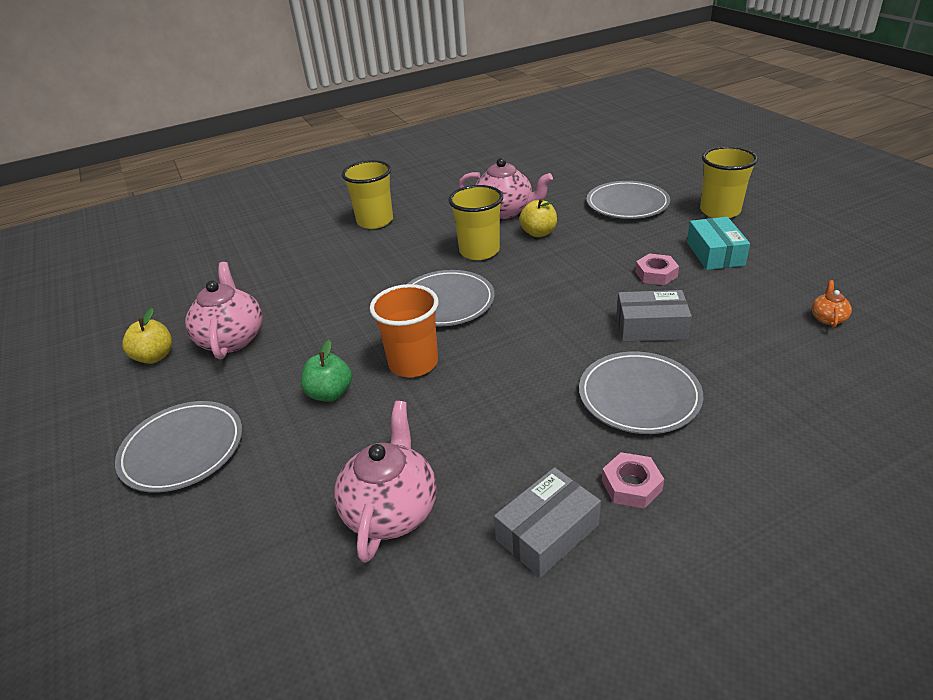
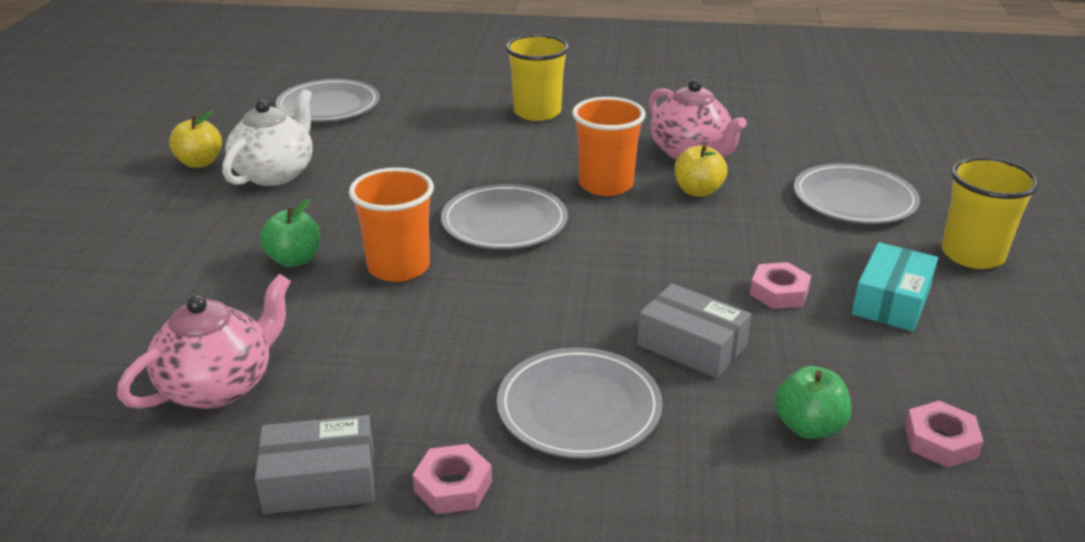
camera: 30 degrees right, 5 degrees down
(182, 449) = (130, 250): grey plate -> grey plate (328, 106)
(232, 339) = (275, 173): pink teapot -> white teapot
(479, 251) = (606, 185): yellow cup -> orange cup
(763, 343) = (808, 427): none -> green apple
(828, 318) = (940, 441): orange teapot -> pink nut

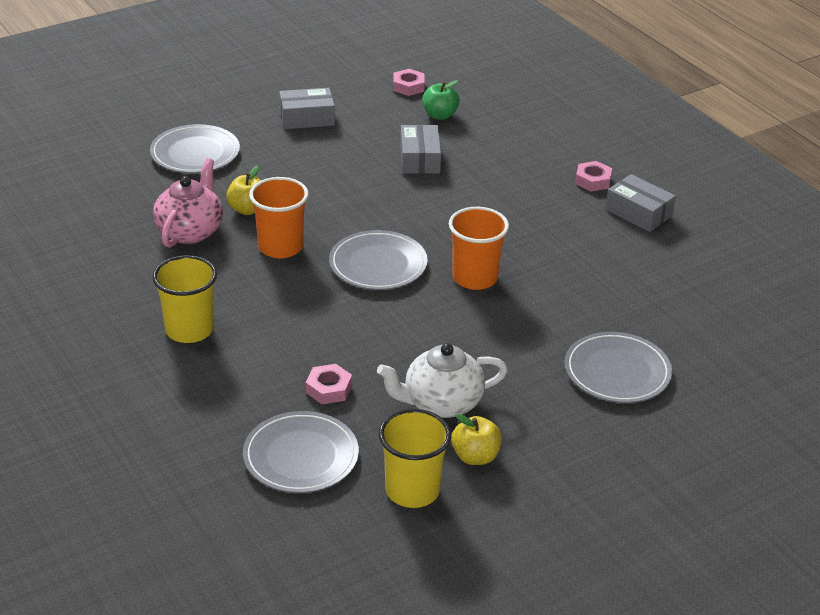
camera: 130 degrees left, 5 degrees up
(219, 386) = (637, 276): pink teapot -> none
(294, 260) = (520, 321): green apple -> none
(579, 408) = (506, 171): grey plate -> grey plate (617, 372)
(779, 292) = (338, 149): pink nut -> pink nut (328, 389)
(891, 301) = (307, 118): turquoise box -> grey box
(972, 255) = (226, 106): yellow cup -> yellow cup (412, 490)

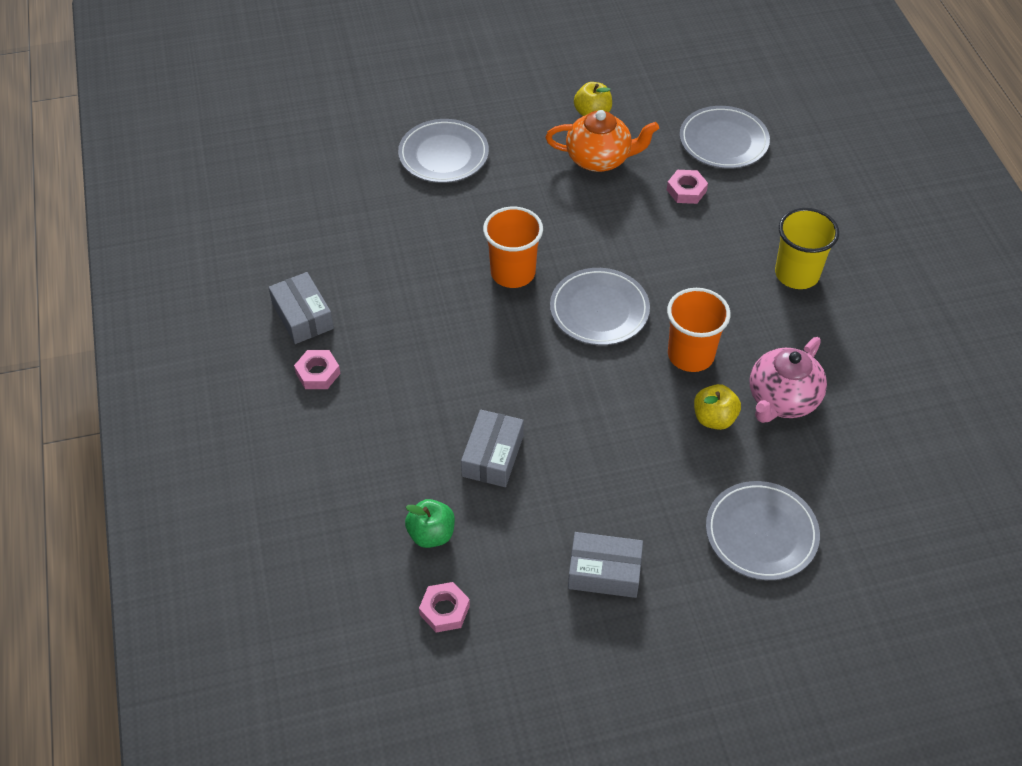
camera: 160 degrees left, 15 degrees up
(412, 490) = (649, 100): yellow cup -> none
(441, 403) = (599, 159): white teapot -> orange teapot

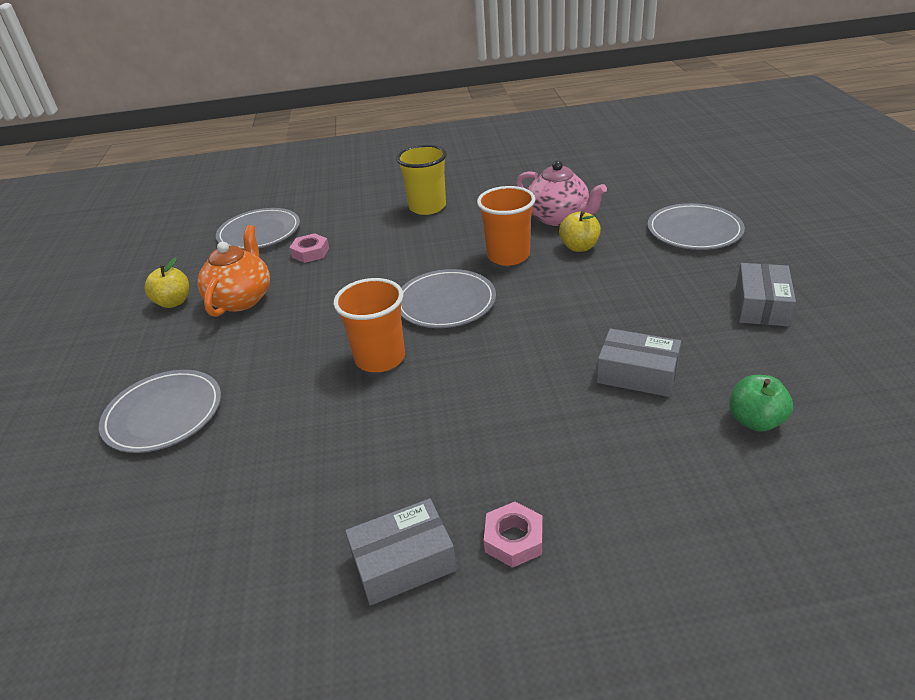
camera: 80 degrees left, 15 degrees down
(444, 610) = (853, 409): pink nut -> none

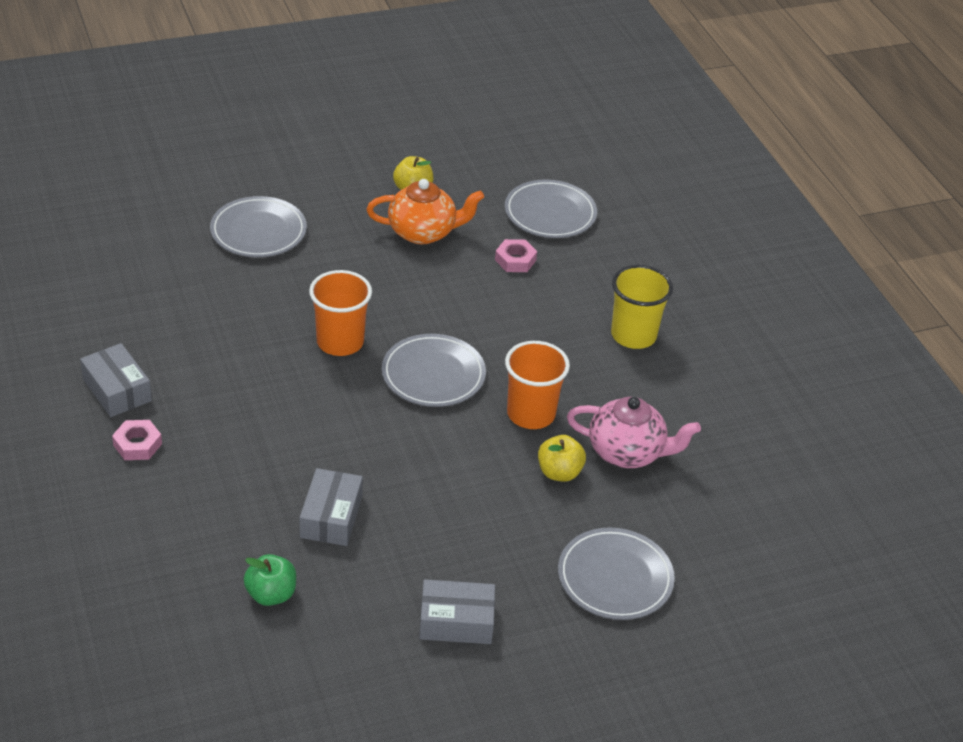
camera: 70 degrees right, 5 degrees up
(558, 218) = (627, 452): pink teapot -> pink teapot turned 105 degrees counterclockwise

